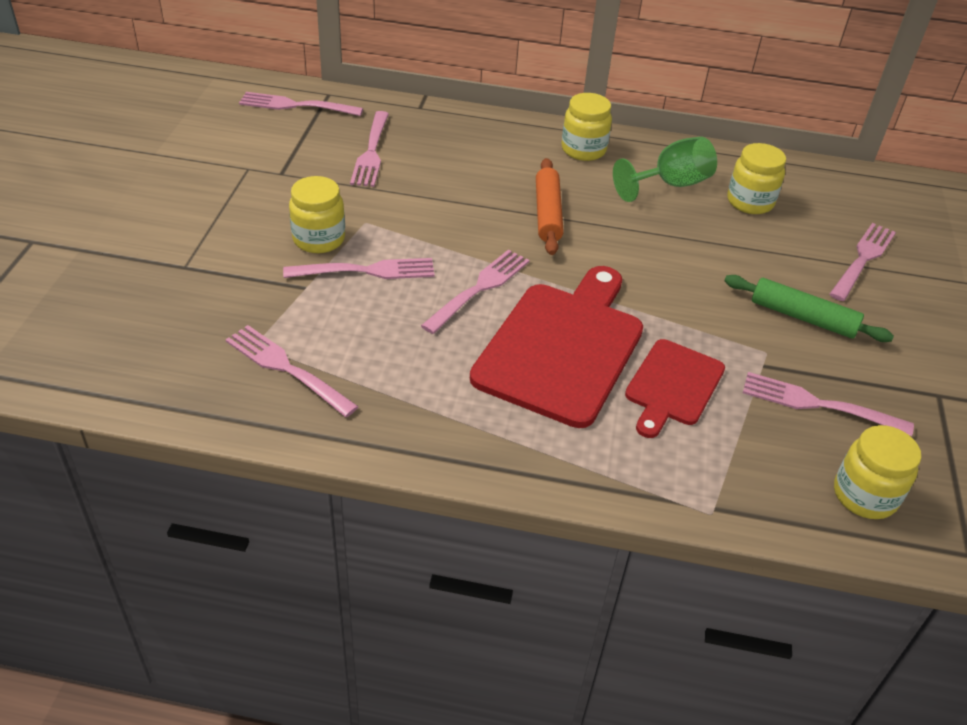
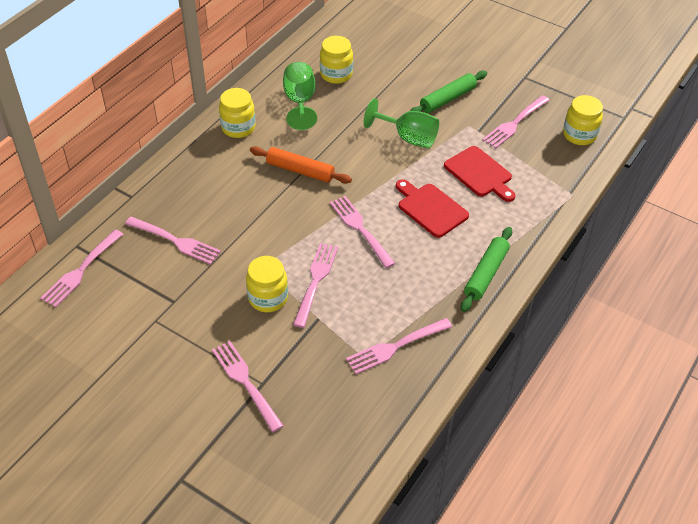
camera: 65 degrees left, 5 degrees up
(469, 435) = (486, 274): none -> green rolling pin
(562, 347) = (430, 208): red cutting board -> red cutting board, size x0.57
(686, 294) = (408, 137): none -> green goblet
(862, 260) = (411, 53): pink fork -> pink fork (246, 383)

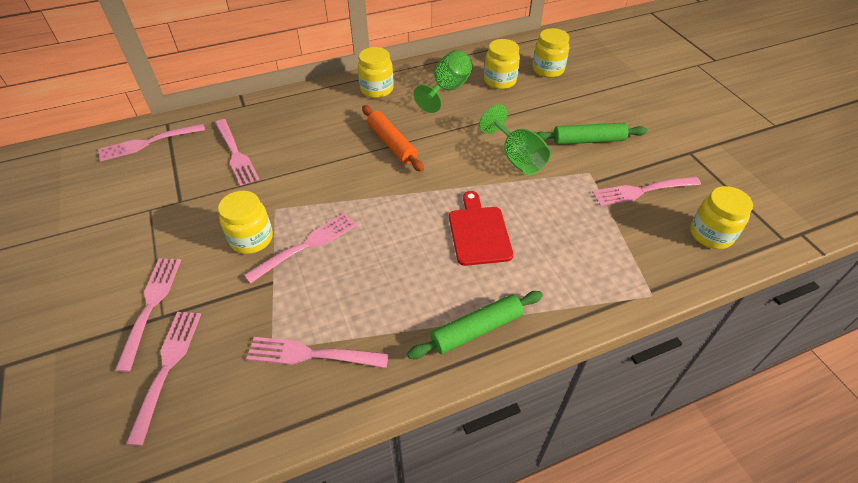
camera: 35 degrees right, 0 degrees up
(361, 229) = (393, 219): pink fork -> pink fork (167, 369)
(366, 47) = (548, 70): none -> yellow jar
(480, 173) = (561, 223): red cutting board -> none

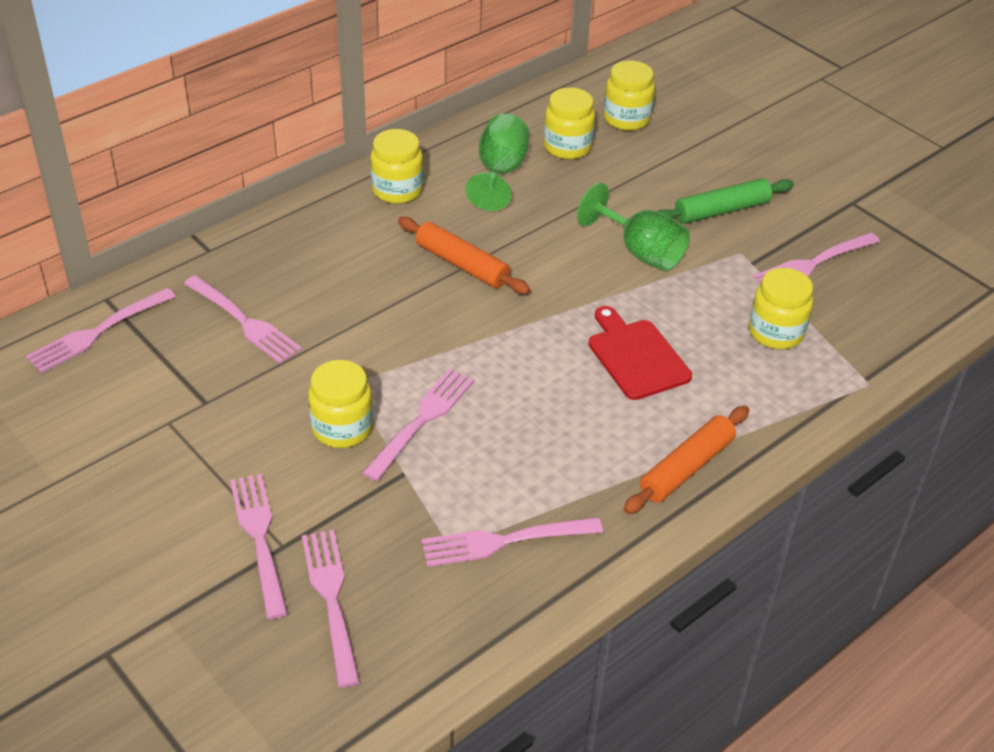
camera: 20 degrees left, 5 degrees down
(476, 329) = (686, 468): green rolling pin -> orange rolling pin
(711, 234) = (911, 300): yellow jar -> yellow jar (775, 332)

